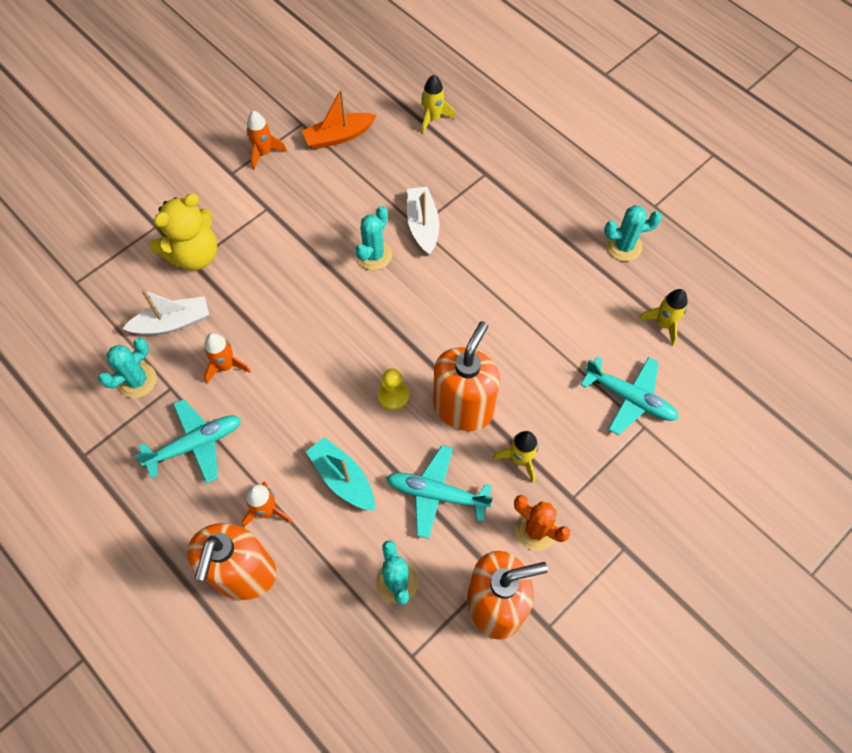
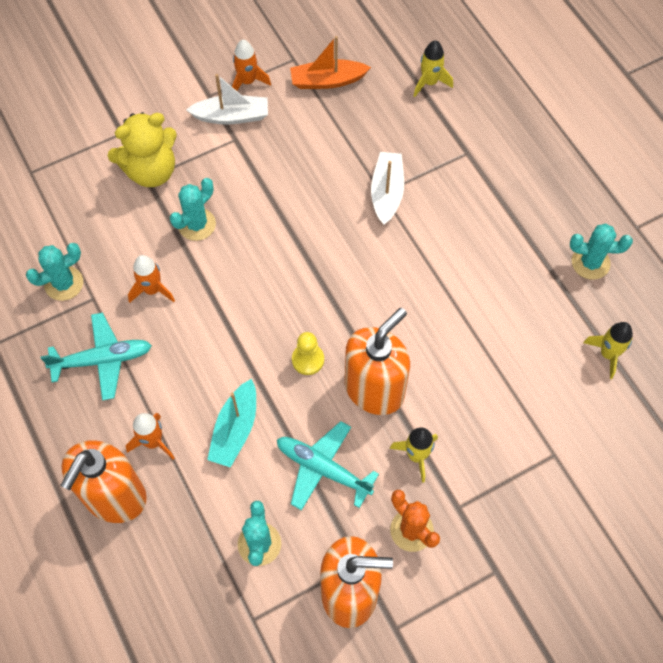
camera: 15 degrees right, 0 degrees up
(172, 323) = (112, 234): white boat -> white boat (231, 116)
(343, 478) = (235, 429): turquoise boat -> turquoise boat turned 135 degrees counterclockwise
(374, 255) = (328, 212): turquoise cactus -> turquoise cactus (197, 224)
(629, 398) = (548, 421): turquoise plane -> none

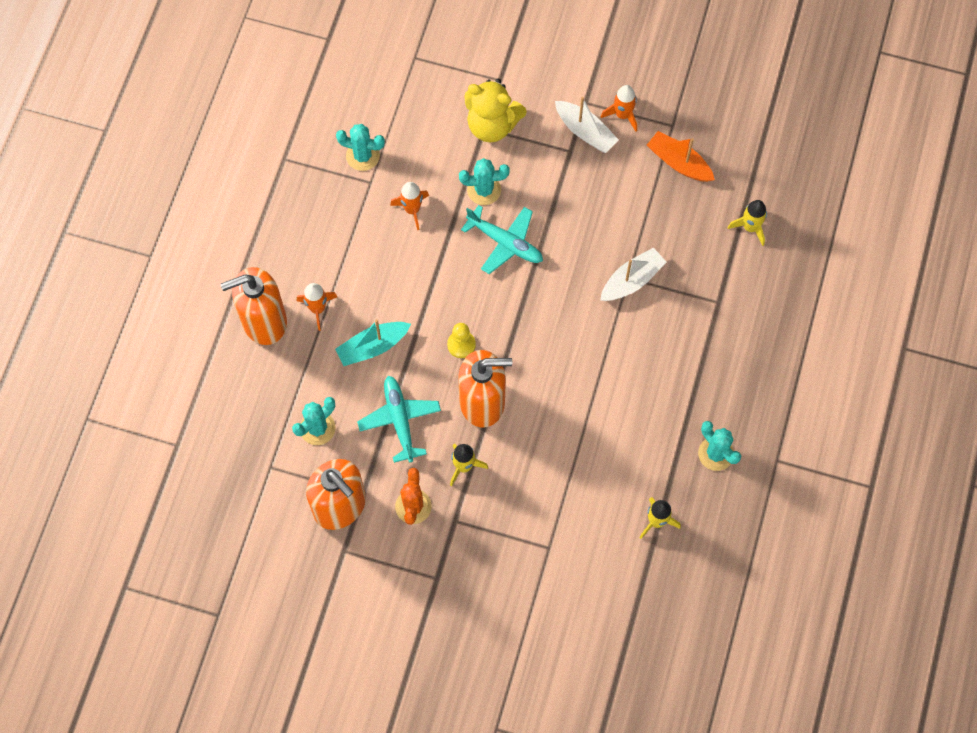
camera: 45 degrees right, 5 degrees up
(102, 360) = (338, 228): turquoise plane -> turquoise plane (505, 242)

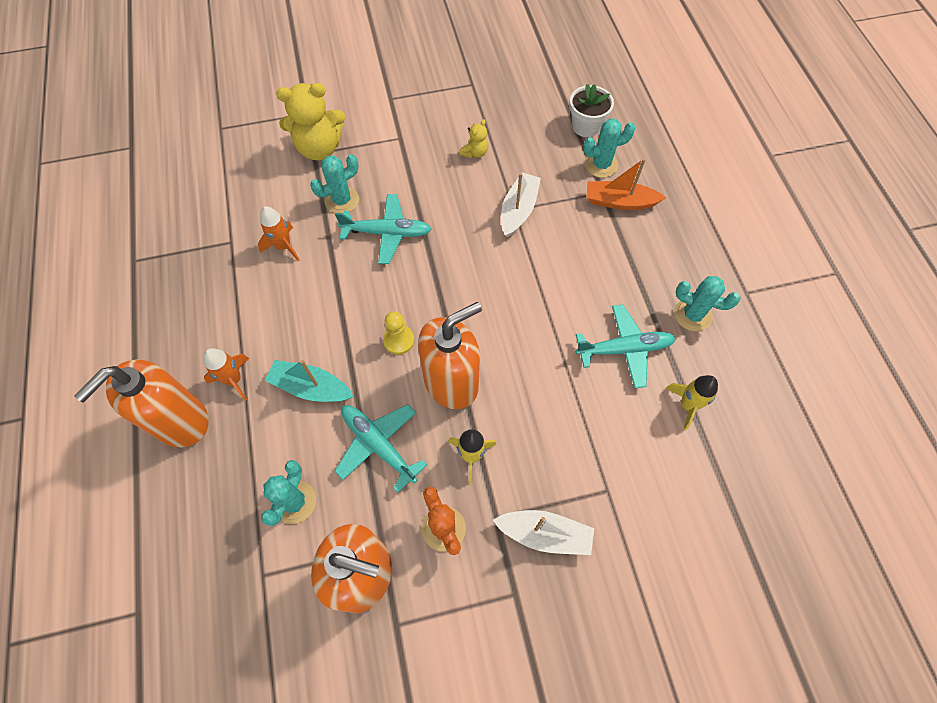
camera: 30 degrees left, 5 degrees down
(363, 156) = (211, 224): turquoise cactus -> turquoise cactus (601, 165)
(372, 347) = (311, 387): turquoise boat -> turquoise boat turned 75 degrees clockwise
(585, 132) = (403, 119): white boat -> white boat (544, 534)
(622, 115) = (427, 94): orange rocket -> none
(629, 202) = (475, 153): none -> yellow teddy bear
(637, 450) = (624, 349): none -> turquoise plane
(679, 162) = (495, 107): orange boat -> orange boat (619, 202)
(750, 227) = (586, 126): yellow rocket -> white flower pot

